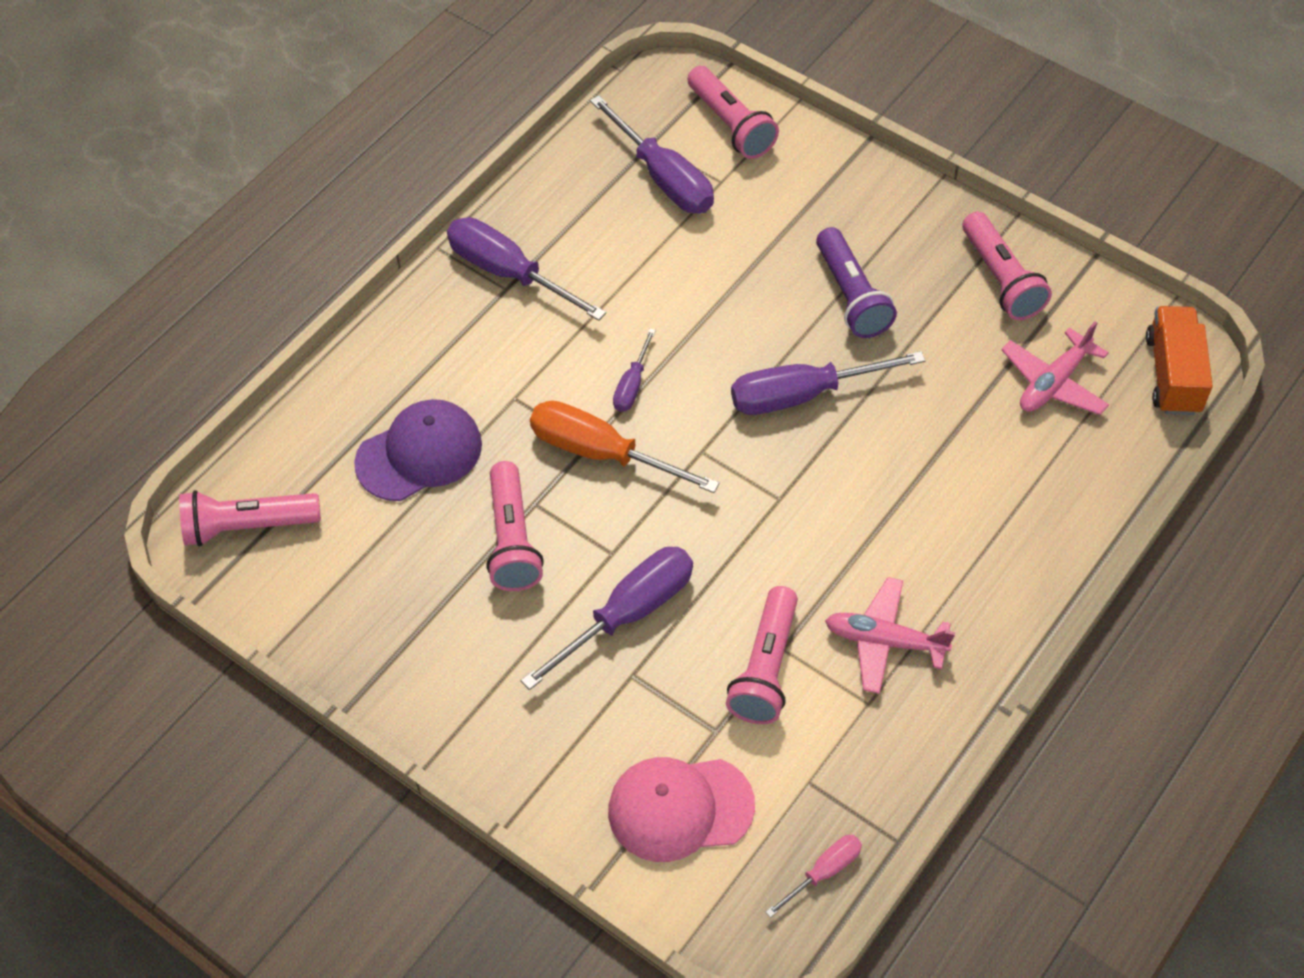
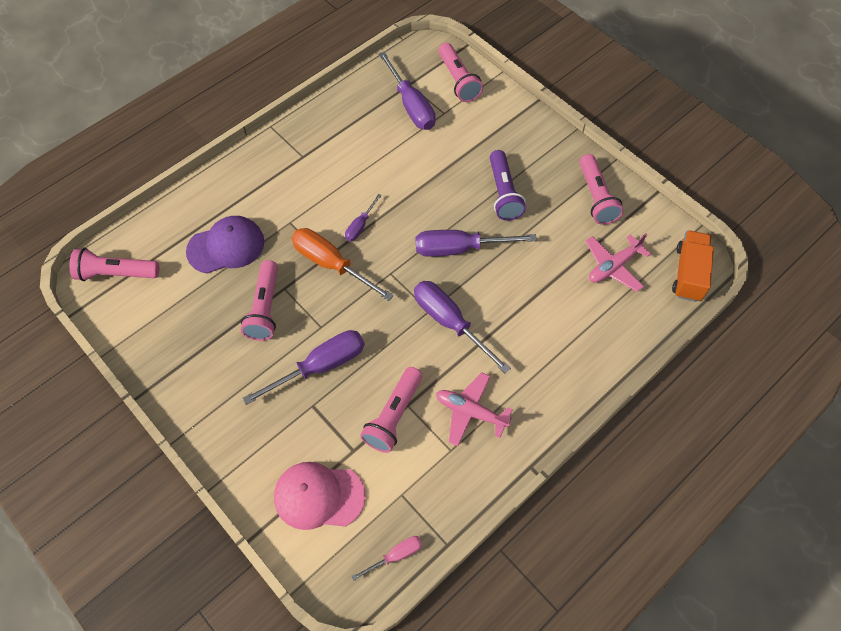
camera: 10 degrees right, 5 degrees up
(508, 273) = (307, 147): purple screwdriver -> purple screwdriver (449, 322)

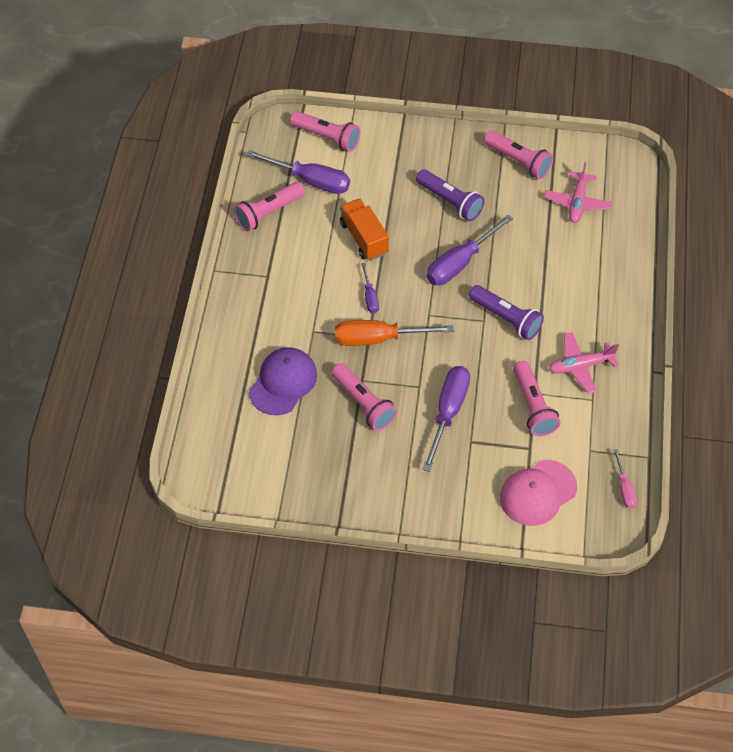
camera: 40 degrees left, 5 degrees down
(116, 273) = (218, 463): pink flashlight -> pink flashlight (269, 213)
(396, 555) = (624, 488): pink screwdriver -> pink screwdriver turned 150 degrees clockwise
(449, 322) = (506, 318): purple screwdriver -> purple flashlight
(688, 273) = (630, 174): orange truck -> orange truck (364, 238)

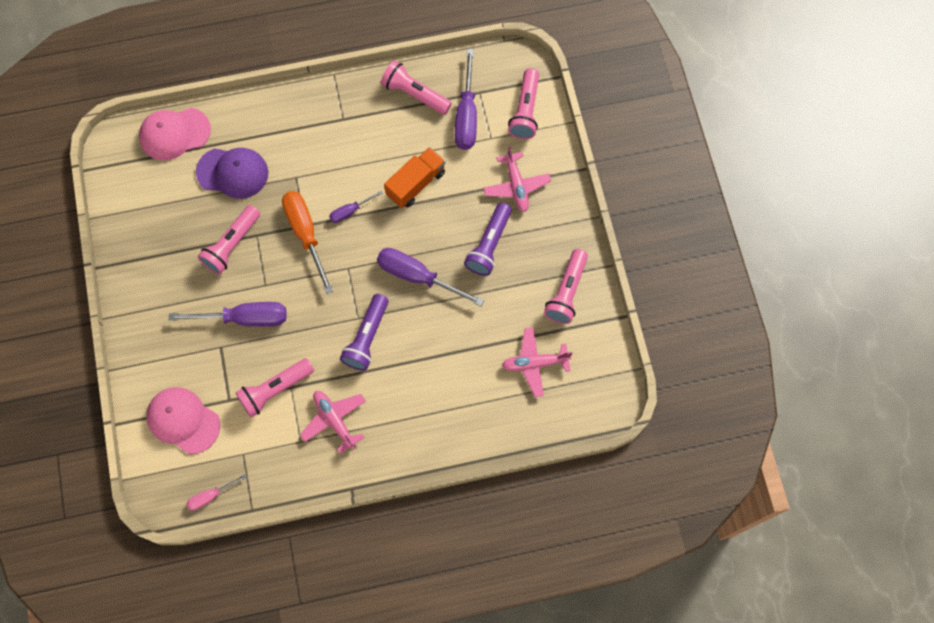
camera: 70 degrees right, 15 degrees up
(213, 423) = (174, 134): none -> pink cap
(399, 166) = (516, 186): none -> pink plane

